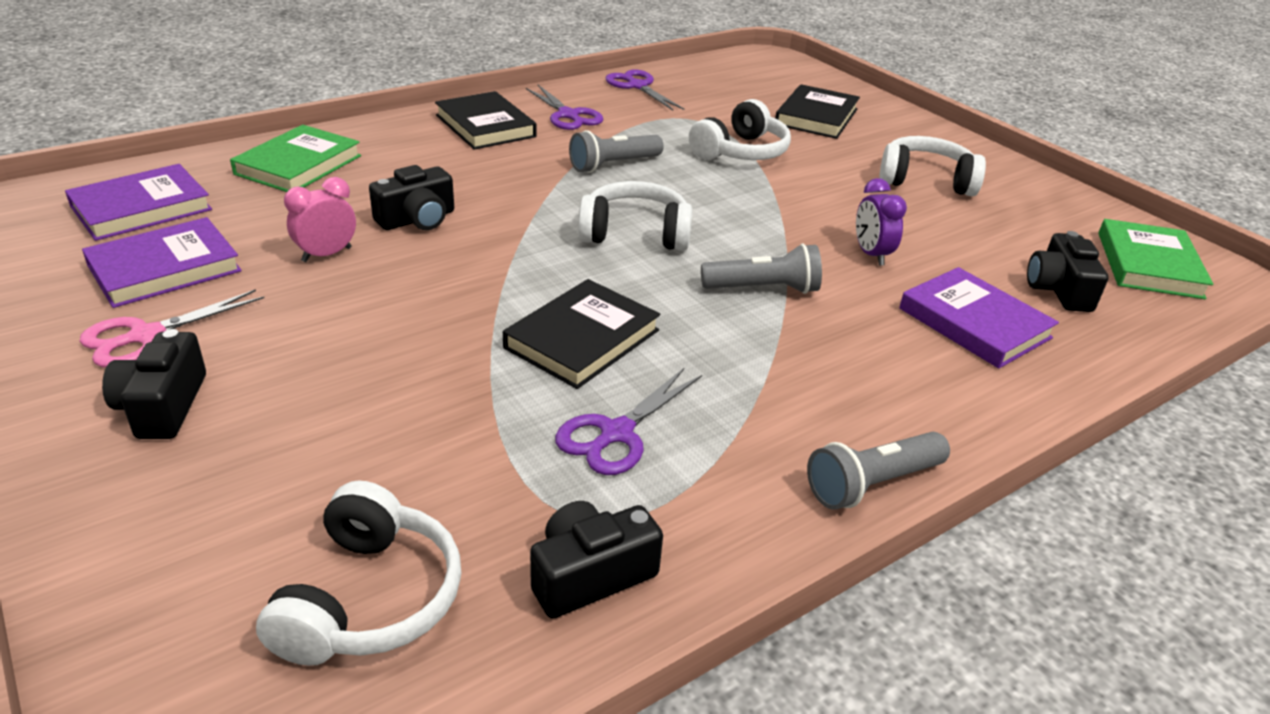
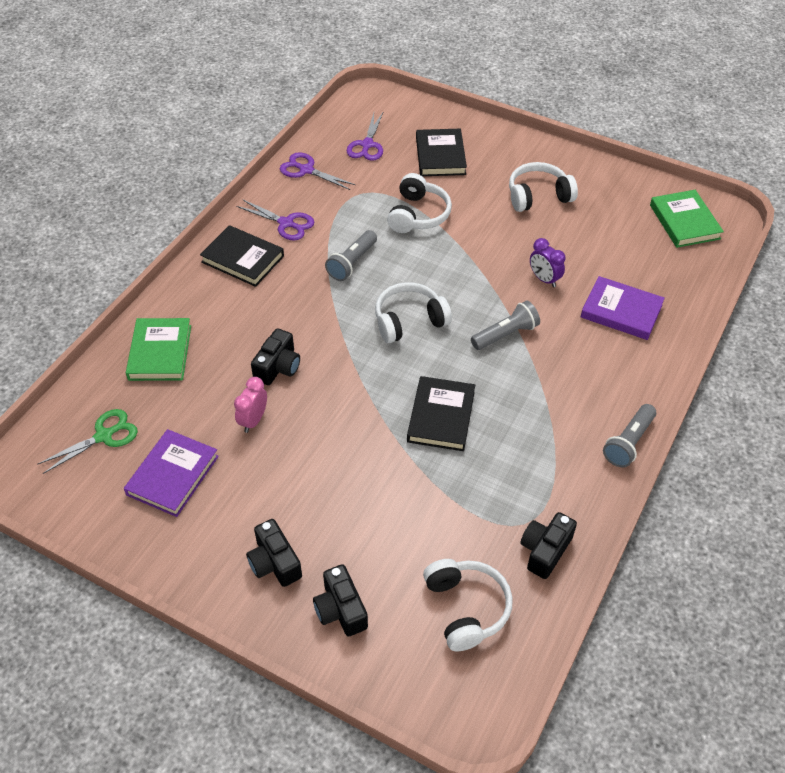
camera: 25 degrees left, 15 degrees up
(141, 208) = (104, 436): purple book -> green scissors
(145, 336) = (216, 526): pink scissors -> none
(616, 433) = (501, 469): purple scissors -> purple scissors (367, 145)
(1058, 290) = (649, 264): black camera -> black camera (340, 609)

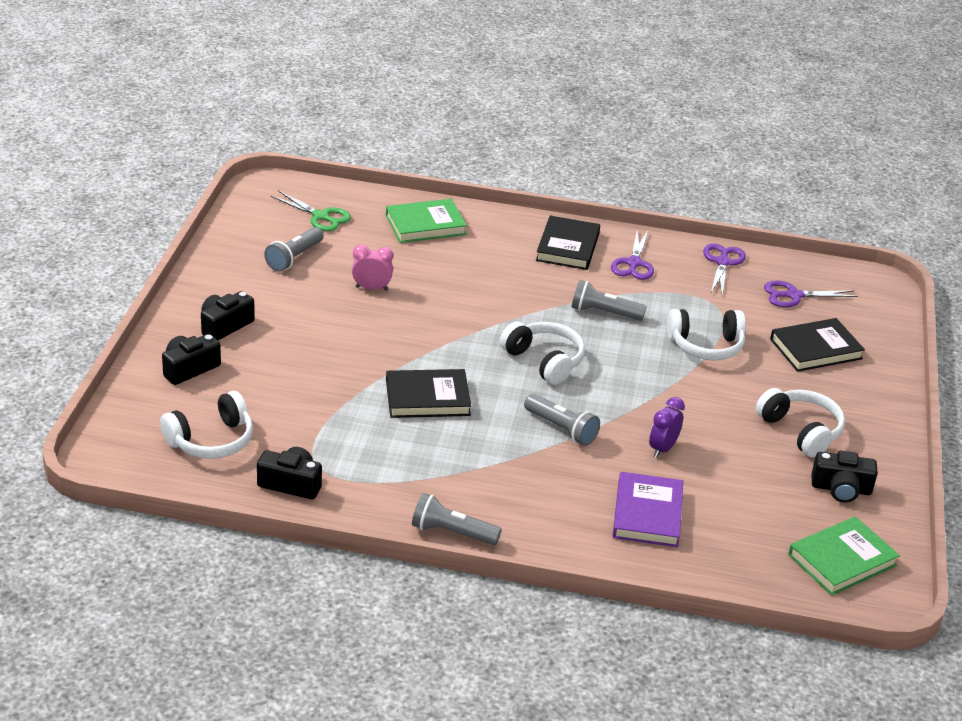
camera: 70 degrees right, 15 degrees down
(173, 475) = (294, 258): purple book -> grey flashlight
(278, 367) = (441, 291): black camera -> black camera (841, 489)

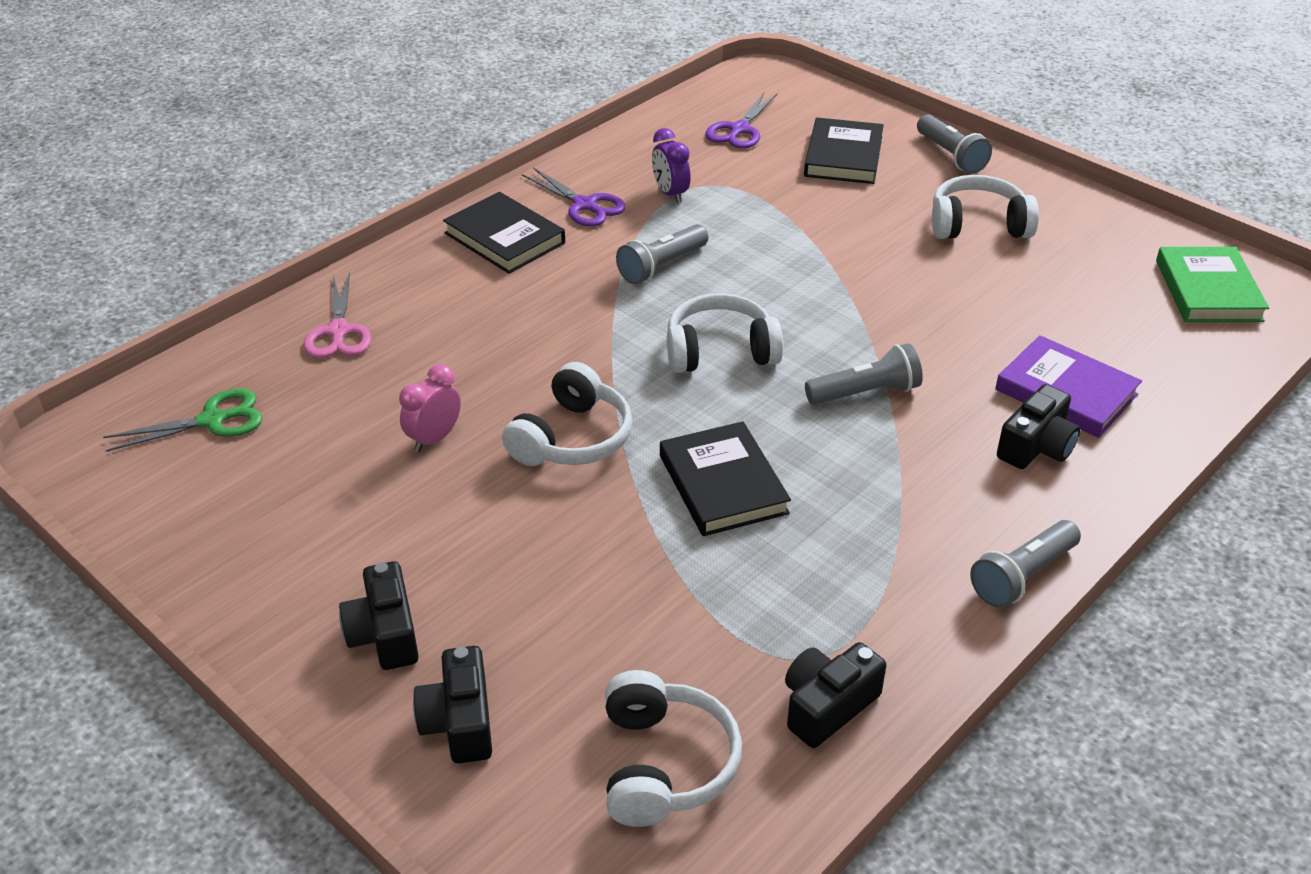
camera: 55 degrees left, 5 degrees up
(294, 258) = (286, 488): grey flashlight -> grey flashlight (951, 156)
(425, 225) = (338, 331): green book -> pink scissors
(427, 398) = (723, 484): black book -> black book turned 45 degrees counterclockwise
(662, 449) = (952, 331): purple clock -> purple clock (670, 194)
(705, 346) = (783, 222): white headphones -> white headphones (572, 438)
(722, 262) = (639, 147): purple scissors -> none
(841, 489) = (1090, 241): black camera -> black camera (1036, 446)

